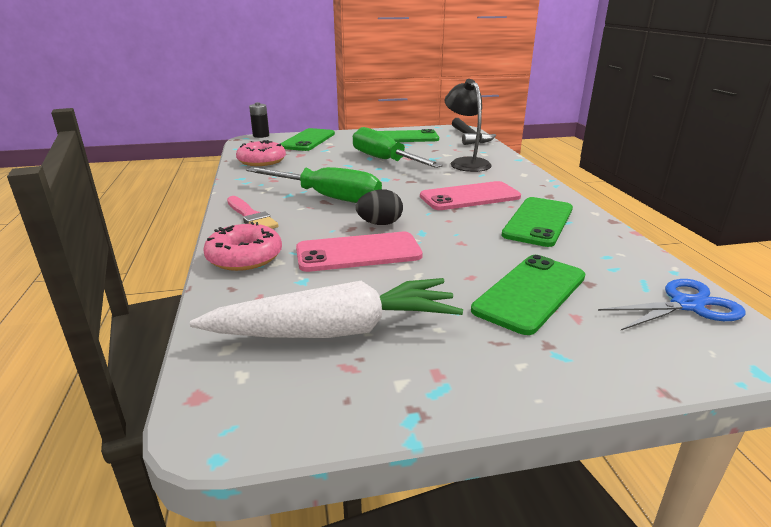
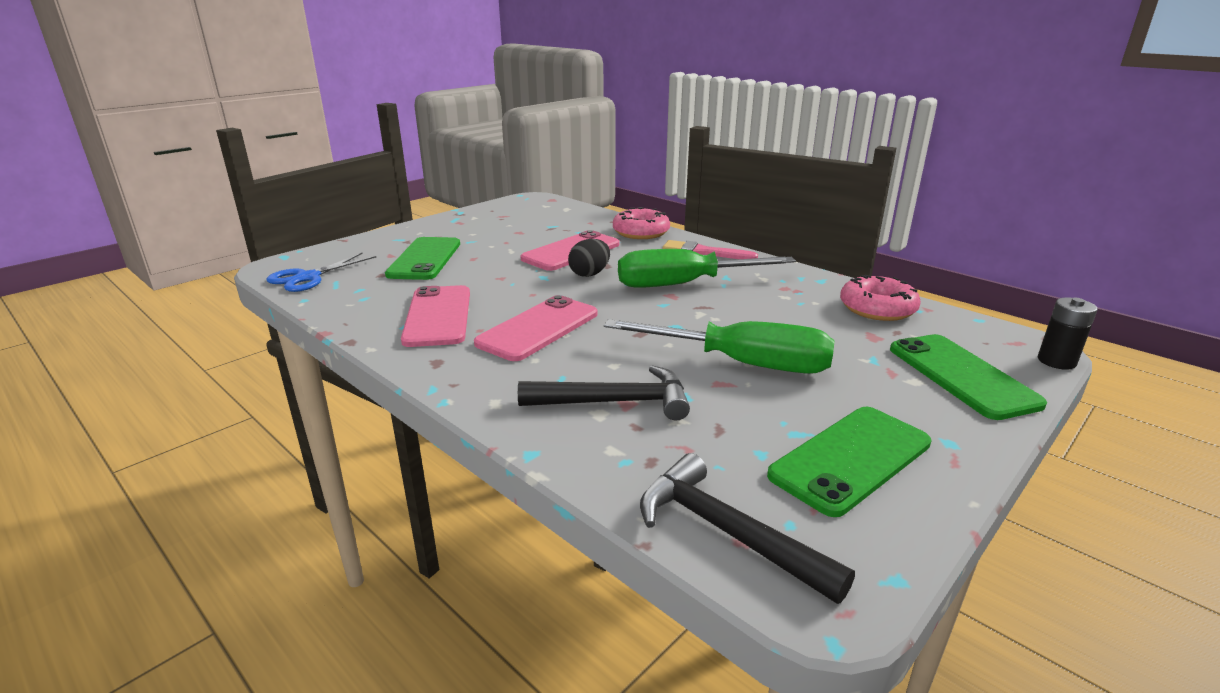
camera: 145 degrees right, 0 degrees up
(336, 331) = (525, 222): white carrot -> none
(466, 163) = (615, 402): black lamp -> black hammer
(538, 222) = (438, 316): green phone -> pink phone

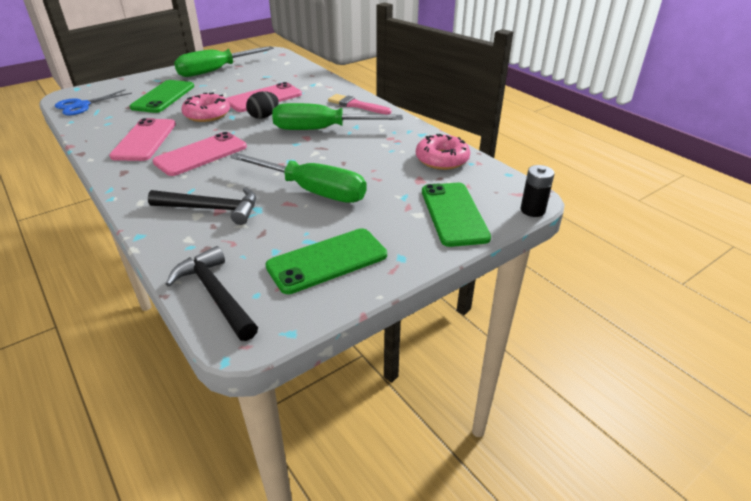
camera: 10 degrees right, 10 degrees up
(476, 223) = (215, 71): none -> green screwdriver
(641, 232) = (324, 86): pink donut -> pink donut (207, 114)

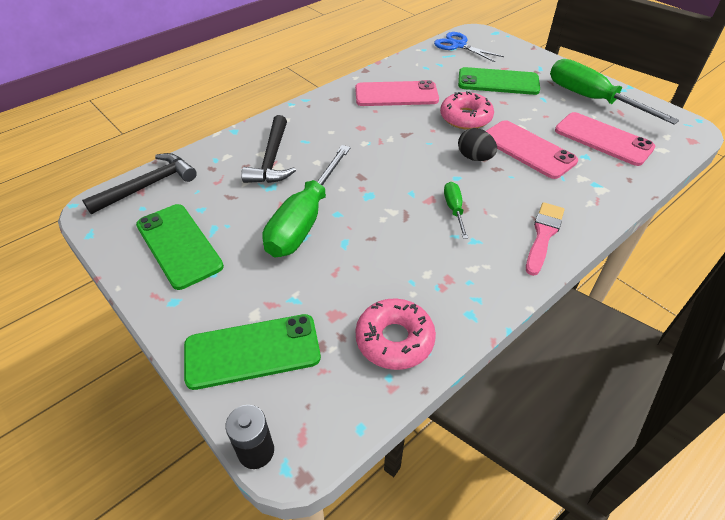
camera: 85 degrees right, 10 degrees up
(201, 154) = (373, 132): pink phone -> pink phone (603, 139)
(321, 129) = (454, 209): green screwdriver -> green screwdriver, size x0.47

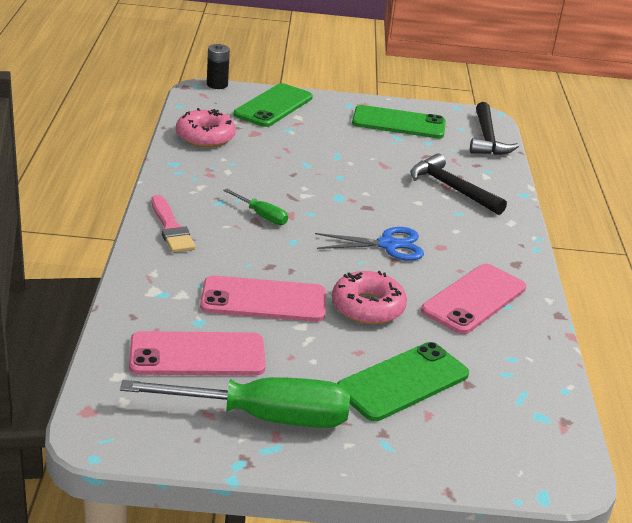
camera: 130 degrees right, 15 degrees down
(304, 220) = (353, 164): green screwdriver -> none
(458, 45) = (541, 426): blue scissors -> blue scissors (388, 245)
(474, 158) = (301, 266): black egg -> none

